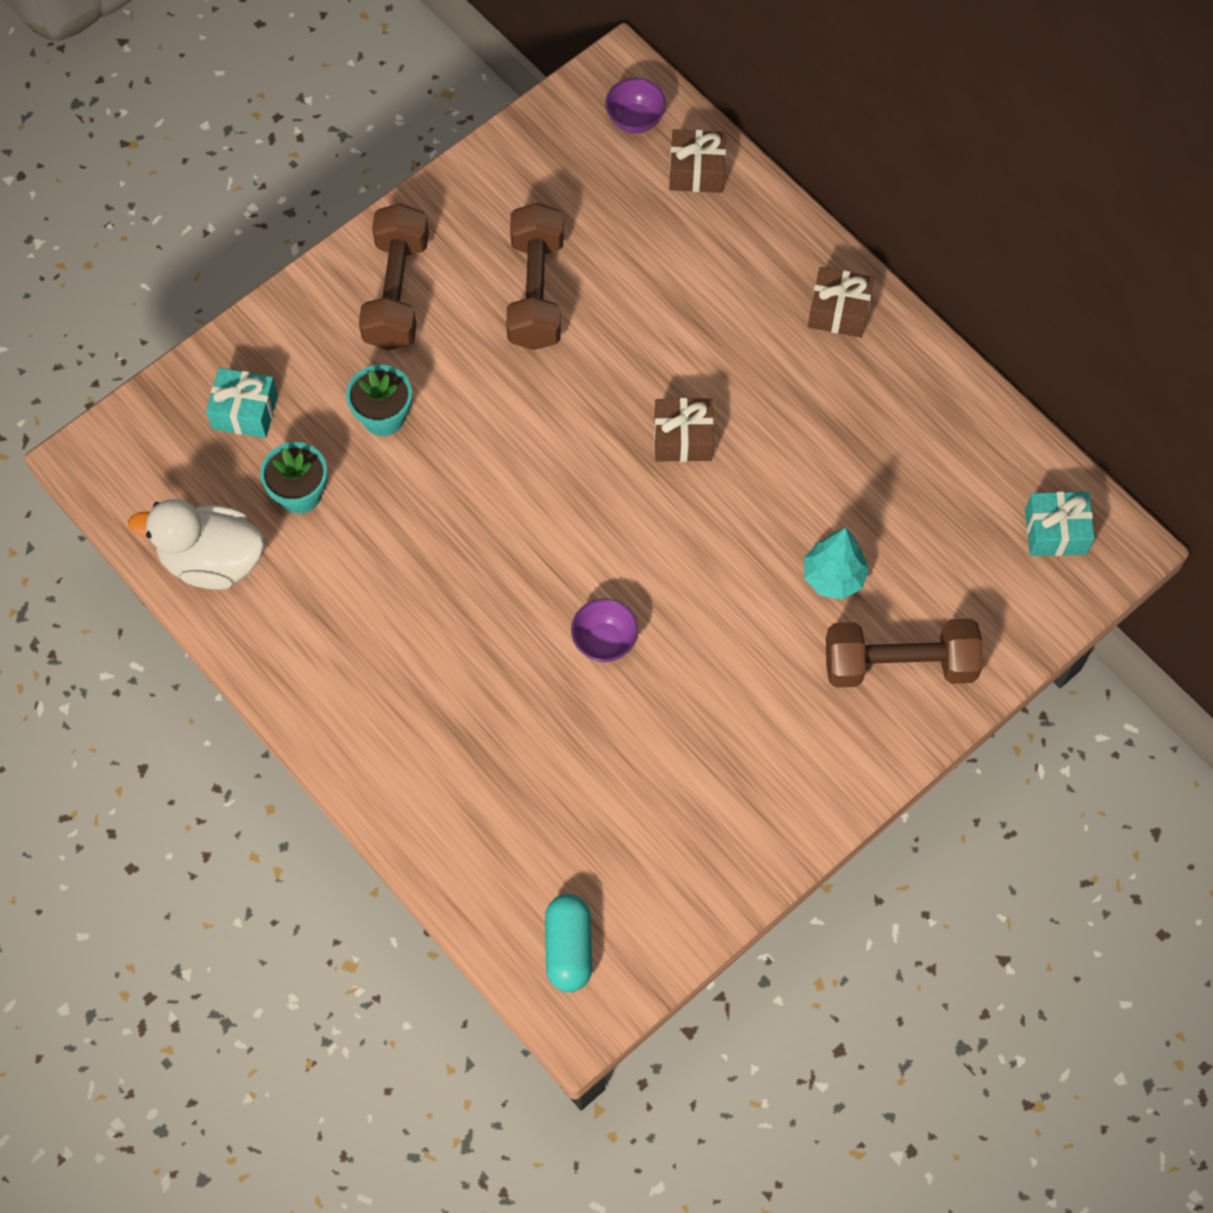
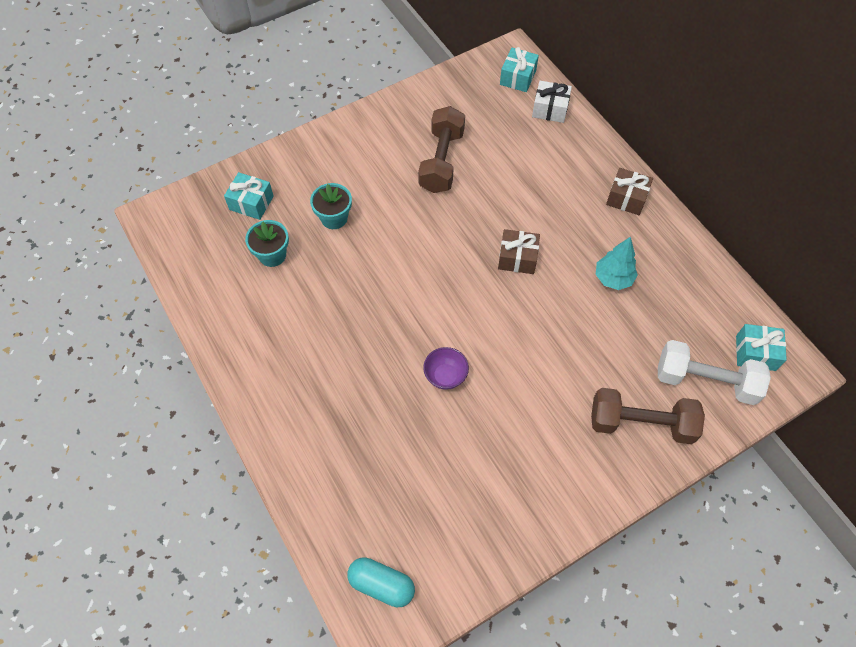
camera: 10 degrees right, 5 degrees down
(212, 560) = (208, 286): white duck -> none
(397, 292) = (358, 150): brown dumbbell -> none
(568, 948) = (381, 585): turquoise capsule -> turquoise capsule turned 75 degrees counterclockwise
(635, 120) = (518, 77): purple bowl -> turquoise gift
(697, 171) = (550, 109): brown gift -> white gift
(833, 577) = (603, 359): turquoise tree -> turquoise tree (613, 278)
(986, 586) = (705, 381): none -> white dumbbell

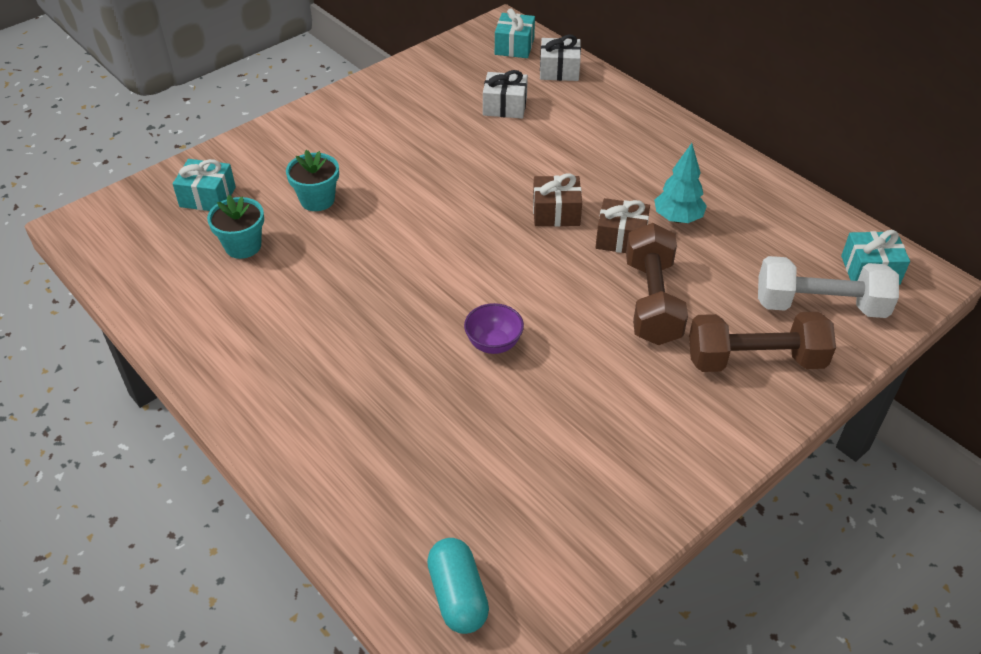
camera: 10 degrees left, 15 degrees down
(381, 585) = (458, 596): turquoise capsule -> turquoise capsule turned 60 degrees clockwise
(441, 161) = (441, 131): brown dumbbell -> brown dumbbell (652, 301)
(497, 142) = (505, 106): none -> white gift
(626, 198) = (671, 141): brown gift -> brown gift (621, 238)

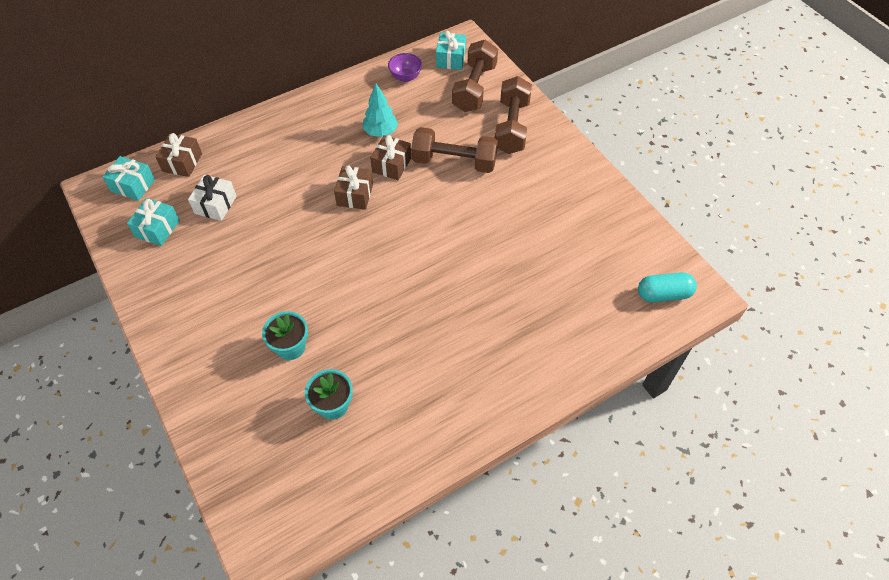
camera: 80 degrees left, 10 degrees up
(208, 197) = (258, 434): turquoise gift -> turquoise gift (157, 229)
(493, 344) = (475, 250): purple bowl -> purple bowl (405, 77)
(559, 70) = (182, 162): white gift -> brown gift
(820, 305) = (474, 88): white dumbbell -> brown dumbbell

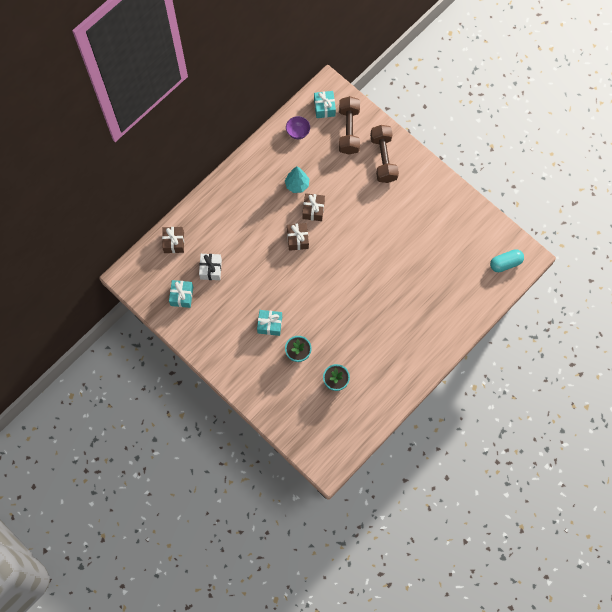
camera: 15 degrees left, 15 degrees up
(133, 185) = (150, 268): turquoise gift -> turquoise gift (270, 325)
(454, 162) = (353, 197): brown dumbbell -> none

